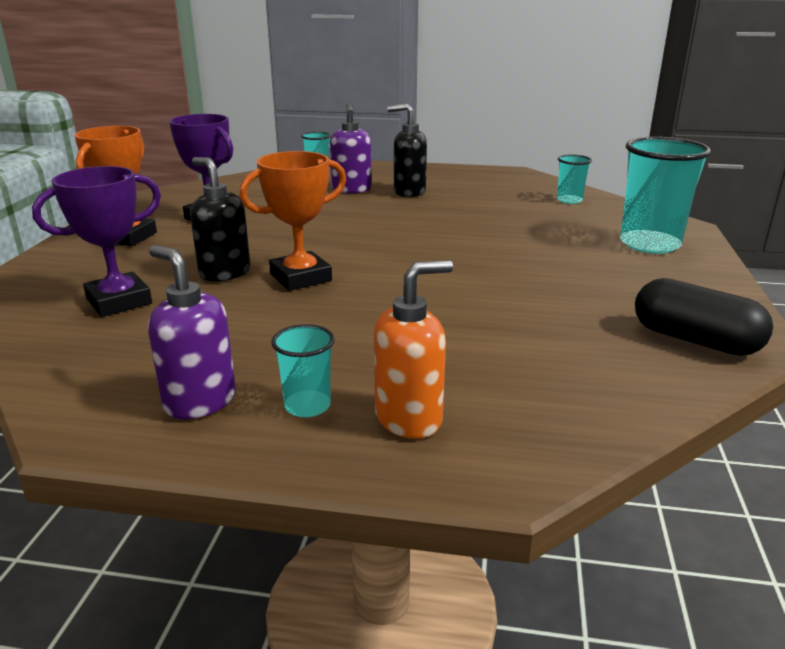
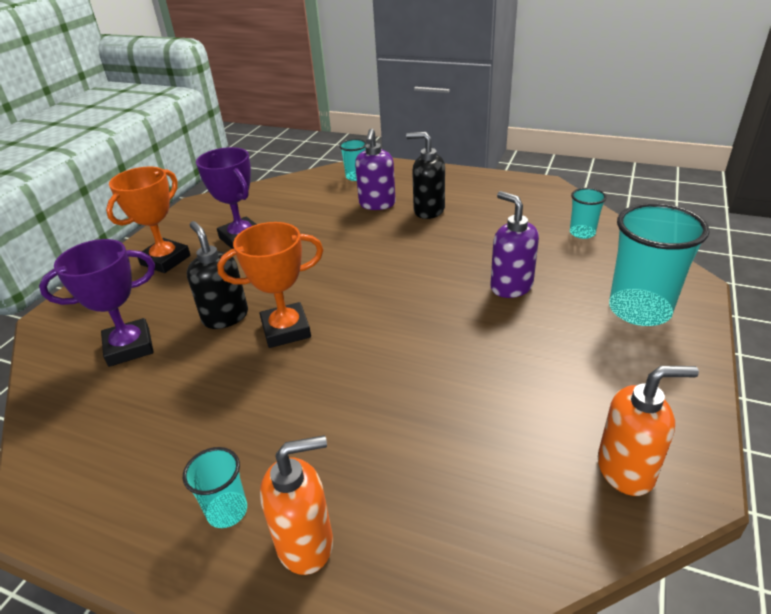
camera: 15 degrees right, 10 degrees up
(199, 401) = (144, 490): purple soap dispenser -> purple soap dispenser (511, 287)
(695, 340) = (626, 470): black capsule -> orange soap dispenser

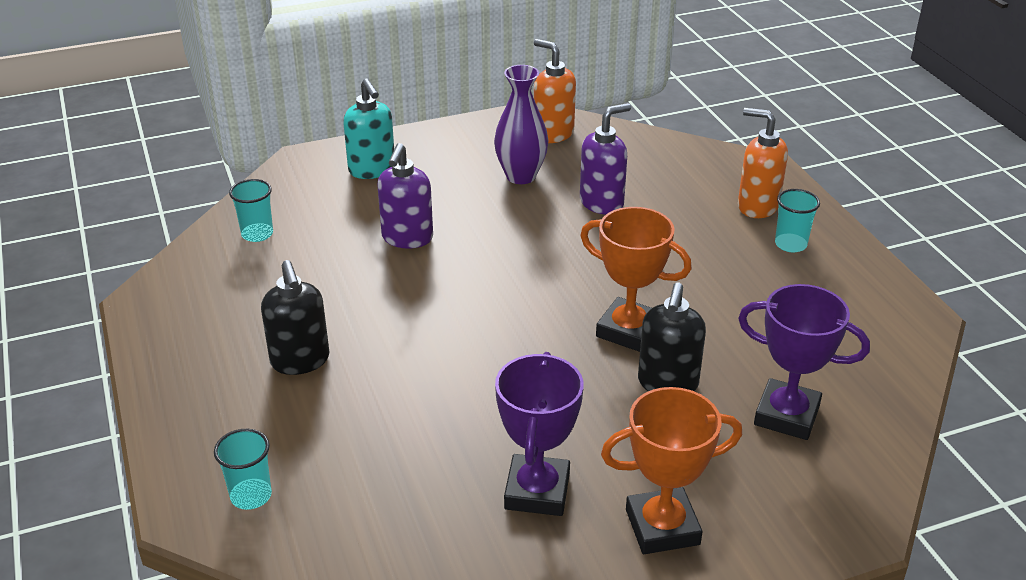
camera: 135 degrees left, 0 degrees up
(377, 204) = (323, 417): purple soap dispenser -> purple soap dispenser (602, 203)
(549, 391) = (521, 176): none -> purple vase
(639, 310) = (372, 170): turquoise cup -> turquoise soap dispenser

